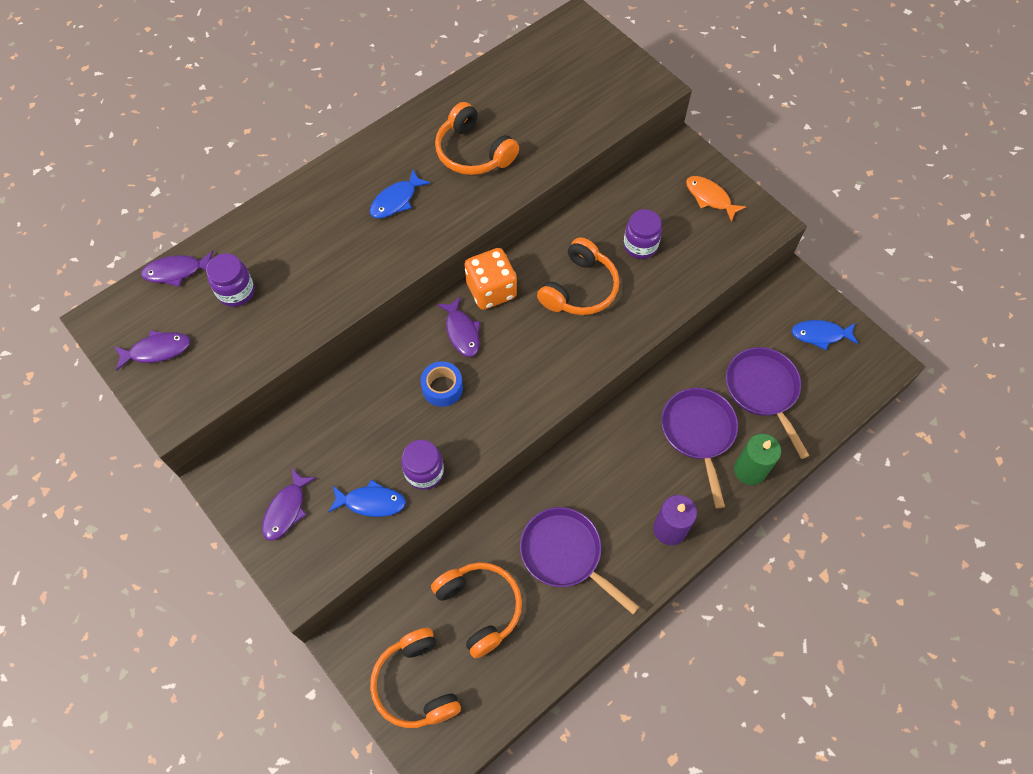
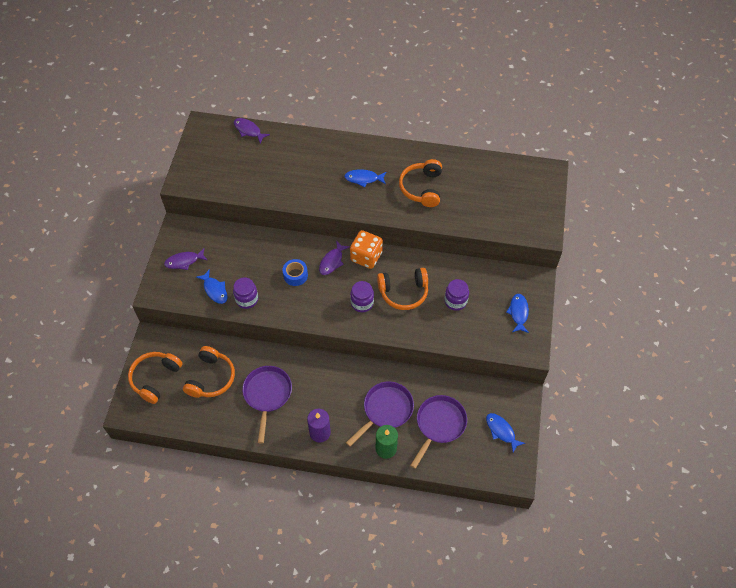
camera: 50 degrees right, 5 degrees down
(157, 350) = (206, 154): purple fish -> none
(236, 292) = (259, 158): purple jar -> purple jar (362, 303)
(710, 198) = (518, 312): orange fish -> blue fish

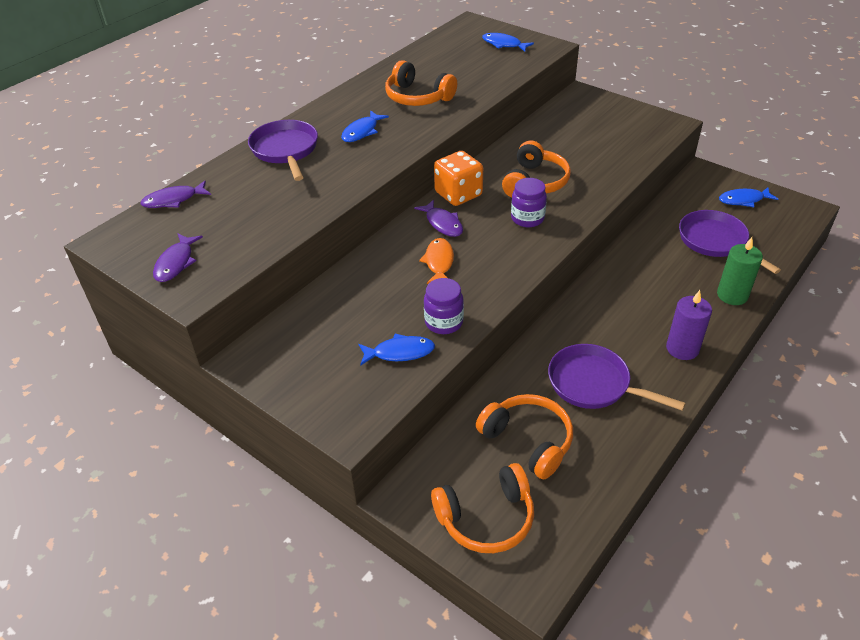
camera: 60 degrees left, 15 degrees down
(155, 378) = (486, 518): orange headphones -> orange headphones turned 75 degrees counterclockwise
(184, 261) = (316, 372): purple fish -> purple fish (176, 263)
(295, 275) = (439, 262): blue tape -> orange fish
(385, 410) = (674, 278): purple pan -> purple pan (285, 150)
(455, 301) = (574, 150): purple jar -> none
(518, 312) = (617, 116): blue fish -> blue fish (503, 44)

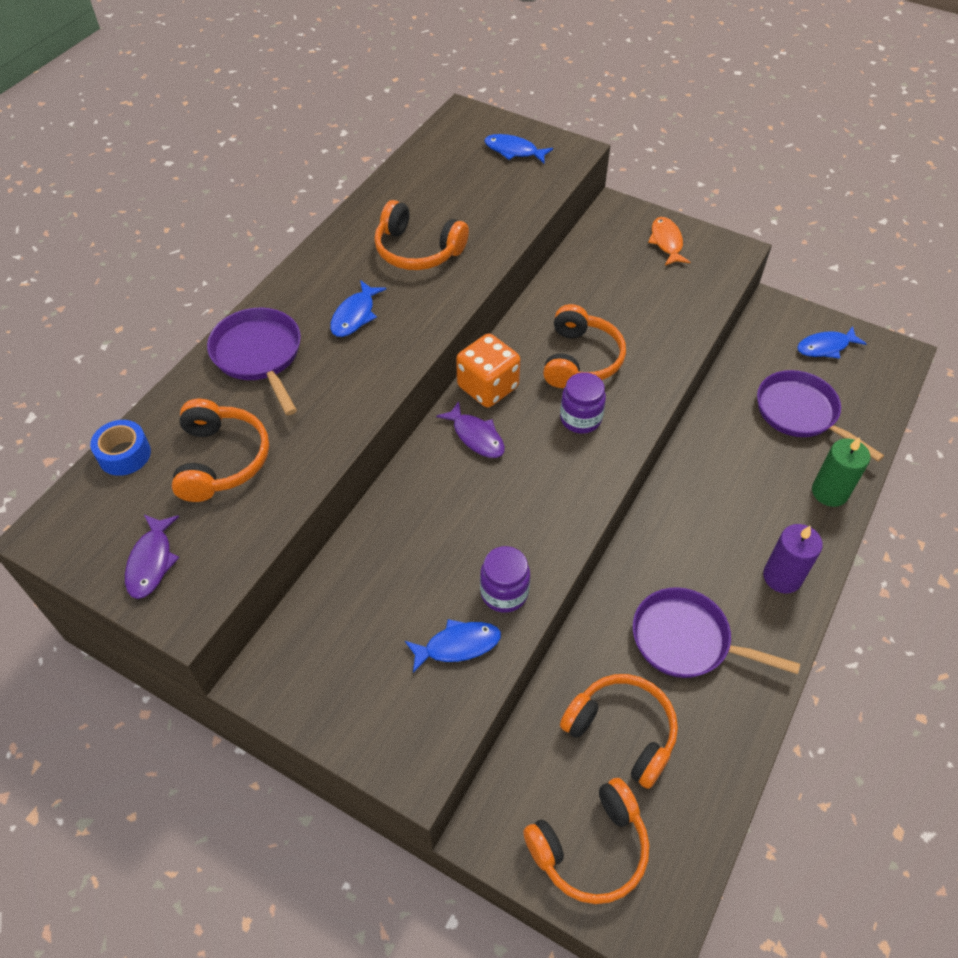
camera: 10 degrees left, 10 degrees up
(173, 200) = (124, 454): purple fish -> blue tape
(242, 208) = (221, 460): none -> orange headphones
(439, 262) = (482, 499): orange fish -> orange fish (666, 242)

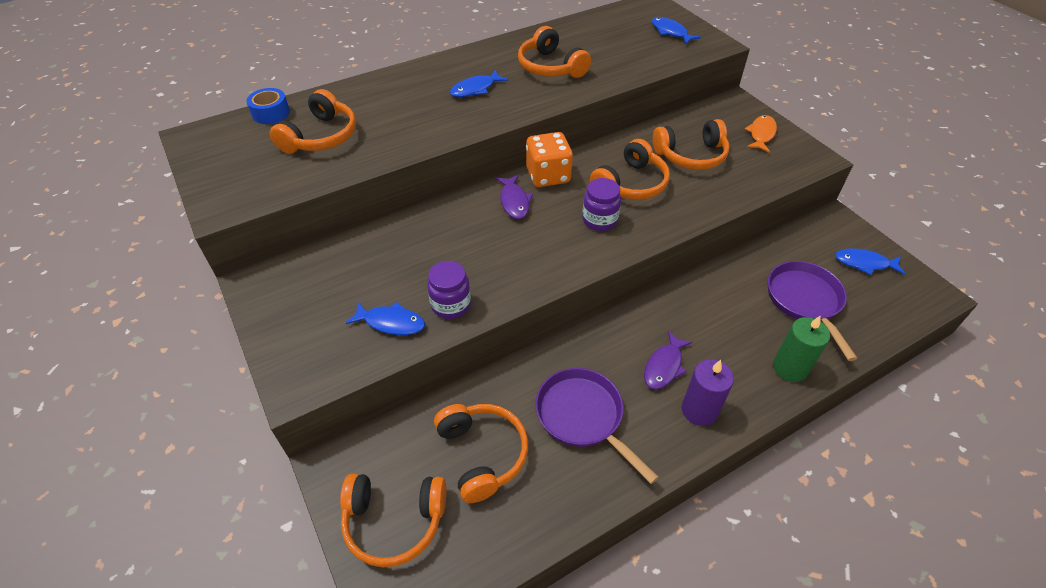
camera: 30 degrees right, 5 degrees down
(151, 562) = (230, 174): purple fish -> purple fish (664, 366)
(259, 355) = (396, 90): purple pan -> none
(616, 298) = (691, 156): none -> orange headphones

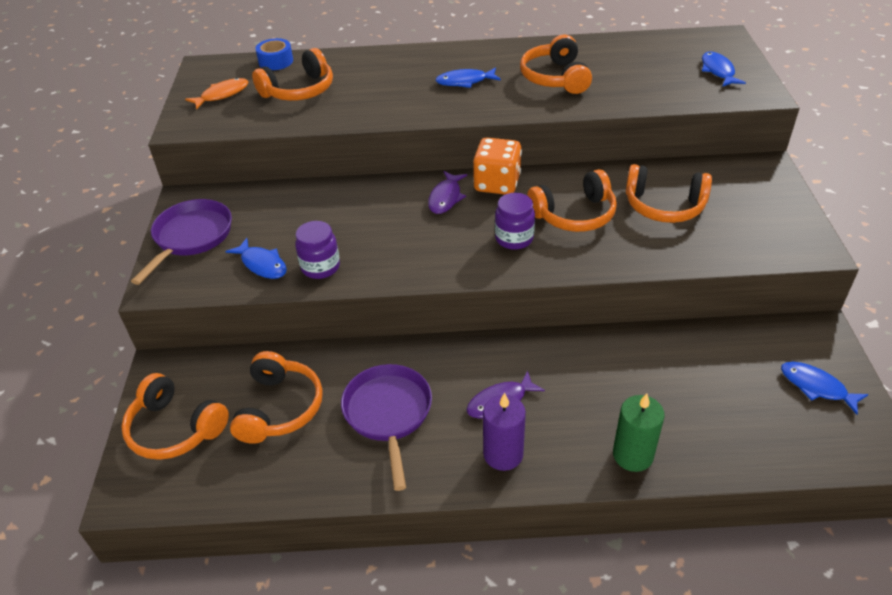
camera: 30 degrees right, 5 degrees down
(761, 134) = (767, 206): orange fish -> orange fish (222, 95)
(805, 301) = (707, 399): purple pan -> purple pan (191, 237)

